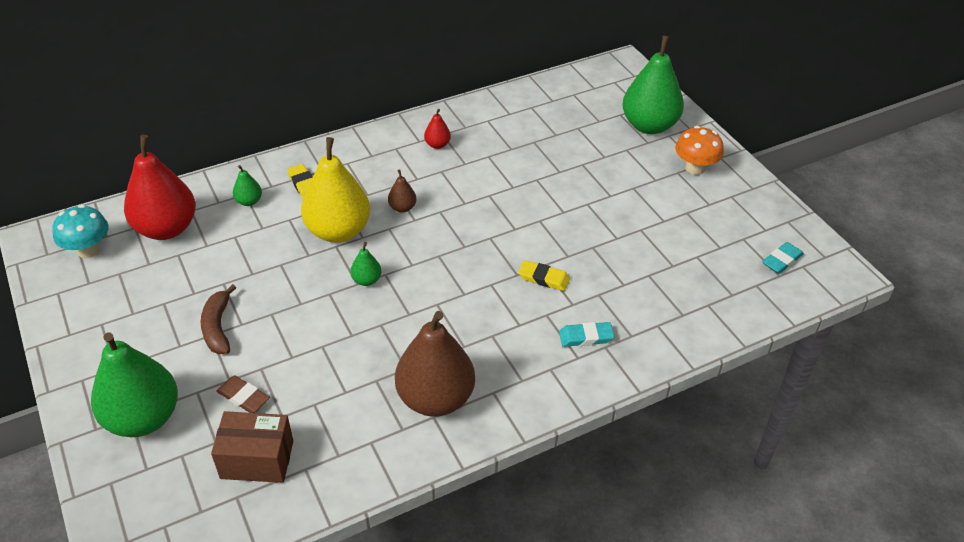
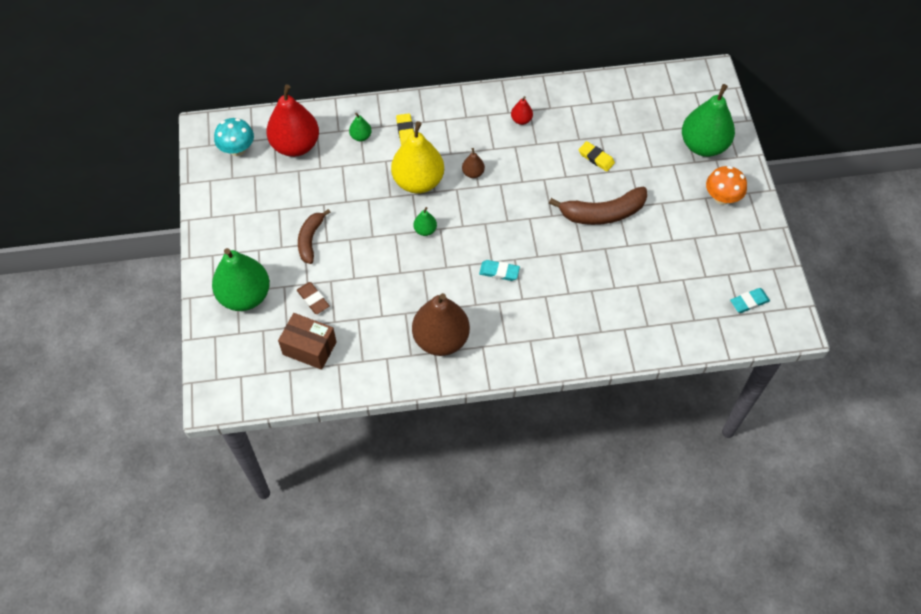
camera: 20 degrees right, 15 degrees up
(544, 278) = (556, 265): yellow eraser -> yellow eraser (596, 158)
(572, 213) = (602, 213): none -> brown banana
(586, 337) = (566, 323): turquoise eraser -> turquoise eraser (499, 272)

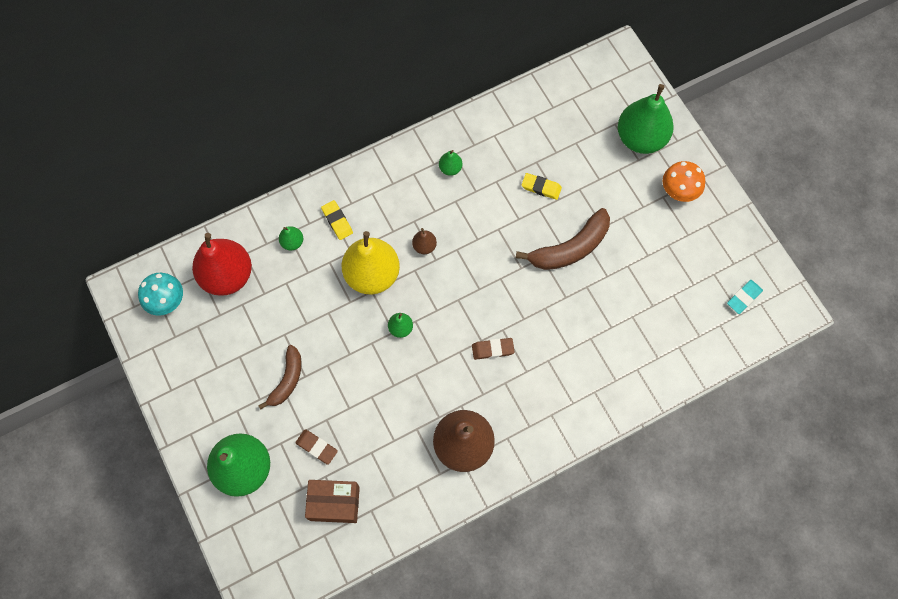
camera: 20 degrees left, 10 degrees up
(310, 239) = (287, 380): brown banana -> brown banana turned 150 degrees counterclockwise
(499, 272) = (492, 349): turquoise eraser -> brown eraser
(521, 120) = (450, 168): red pear -> green pear

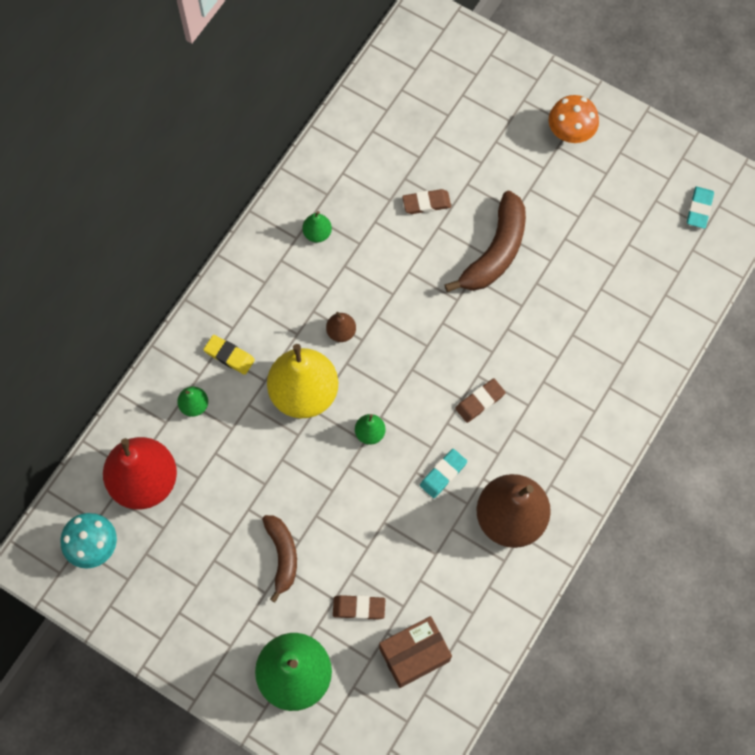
camera: 30 degrees left, 0 degrees up
(434, 386) = (443, 474): none -> turquoise eraser
(541, 187) = (426, 203): yellow eraser -> brown eraser
(640, 138) = (498, 96): green pear -> none

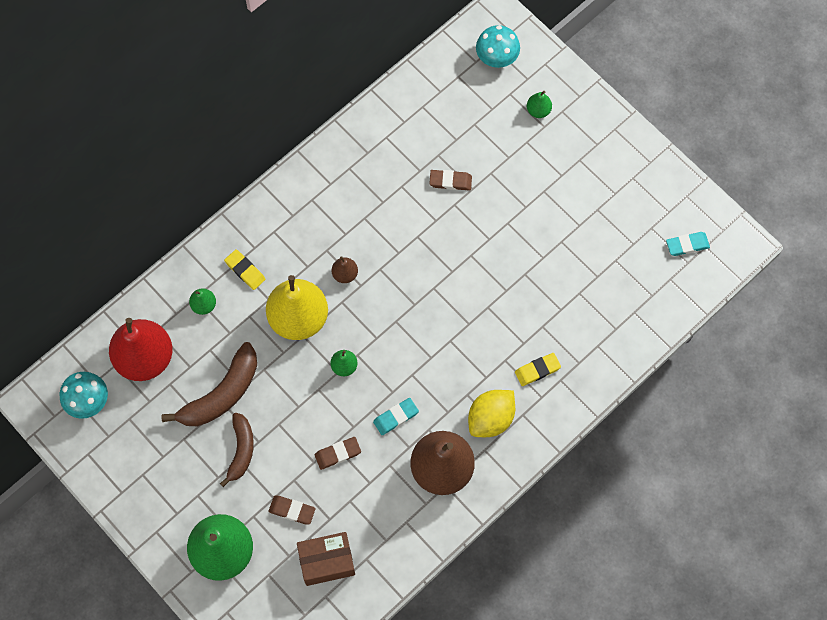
camera: 15 degrees right, 0 degrees up
(317, 233) = (349, 184): green pear -> green pear (538, 110)
(437, 60) = (496, 58): none -> turquoise mushroom
(480, 401) = (445, 363): brown eraser -> brown eraser (338, 454)
(495, 251) = (497, 238): brown banana -> brown banana (221, 394)
(547, 449) = (490, 418): none -> yellow lemon
(570, 133) = (594, 150): orange mushroom -> none
(581, 383) = (537, 370): none -> yellow eraser
(699, 209) = (687, 245): turquoise eraser -> turquoise eraser turned 45 degrees clockwise

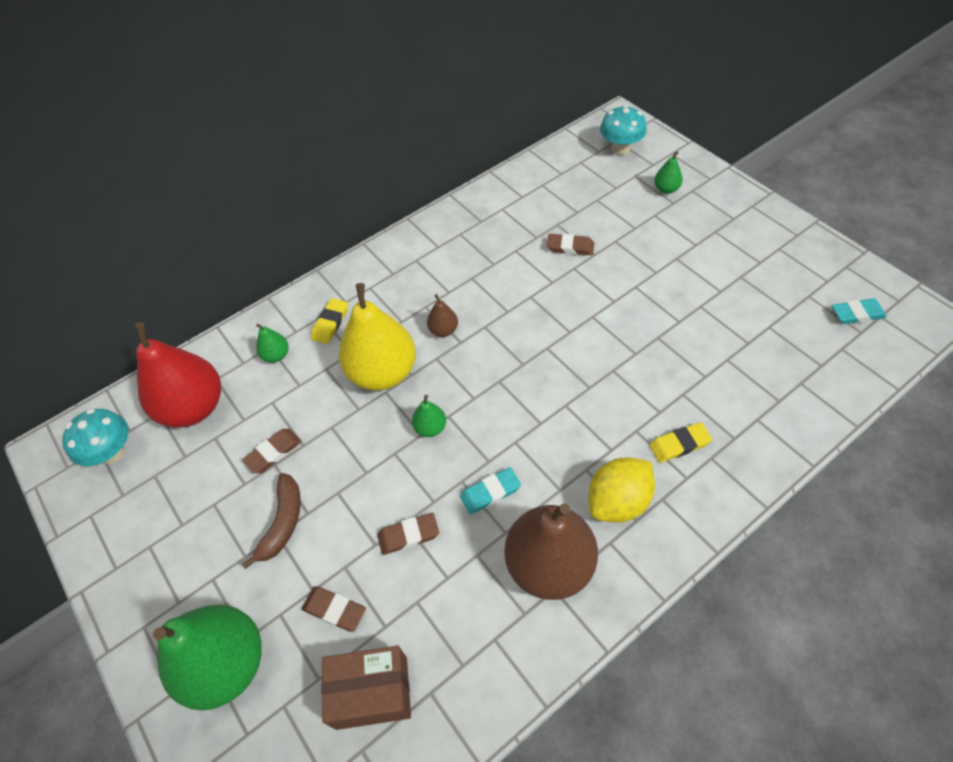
camera: 10 degrees right, 15 degrees down
(221, 394) = (273, 452): brown banana -> brown eraser
(245, 270) = (330, 323): yellow eraser -> yellow eraser turned 60 degrees clockwise

